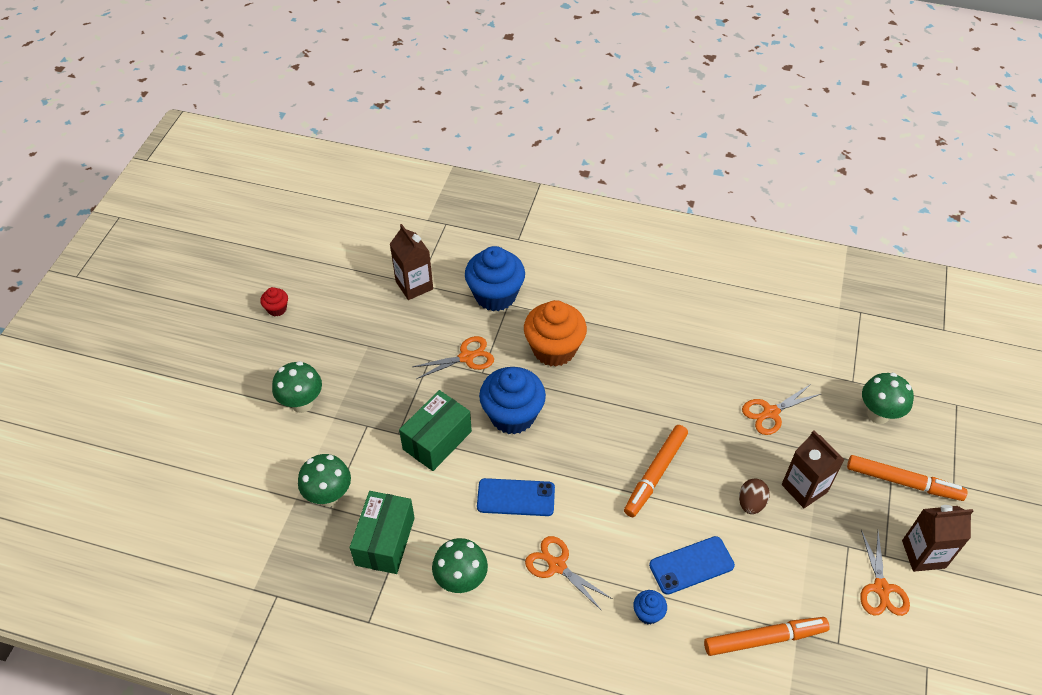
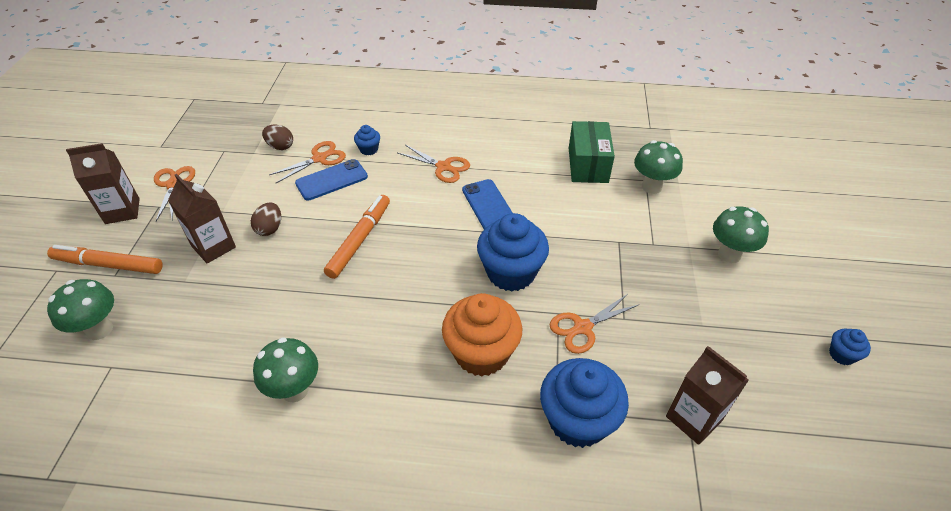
camera: 170 degrees right, 5 degrees down
(277, 309) = (841, 355): red cupcake -> blue cupcake
(437, 440) = (578, 240): green box -> none
(461, 581) = (517, 150): green mushroom -> green mushroom (295, 390)
(516, 497) = (488, 206): blue phone -> blue phone turned 75 degrees clockwise
(764, 639) = (280, 146): orange marker -> brown egg
(771, 412) = (226, 314): orange scissors -> orange scissors (319, 158)

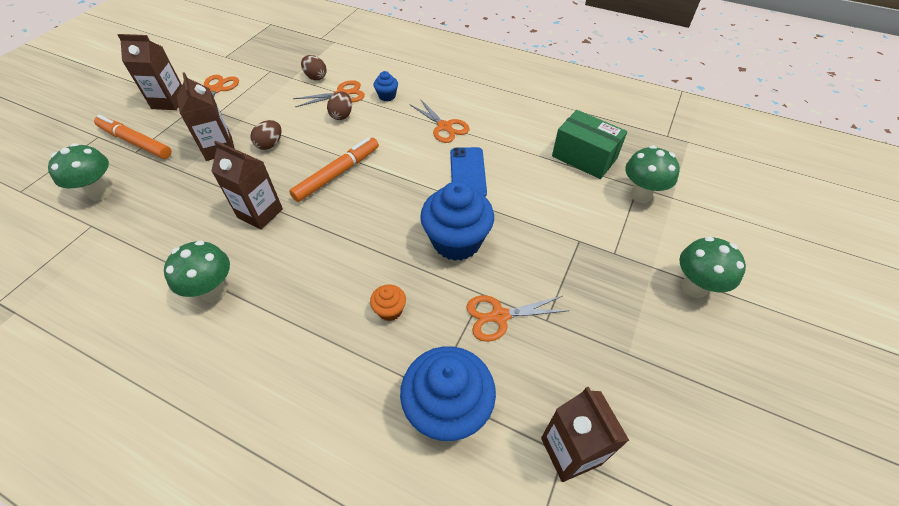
camera: 20 degrees right, 5 degrees up
(299, 300) = (260, 213): none -> brown carton
(331, 180) = (342, 115): blue phone -> brown egg
(481, 353) = (390, 310): orange cupcake -> orange cupcake, size x0.45
(588, 165) = (584, 157): green box -> green box turned 75 degrees counterclockwise
(841, 355) = (780, 440): blue cupcake -> none

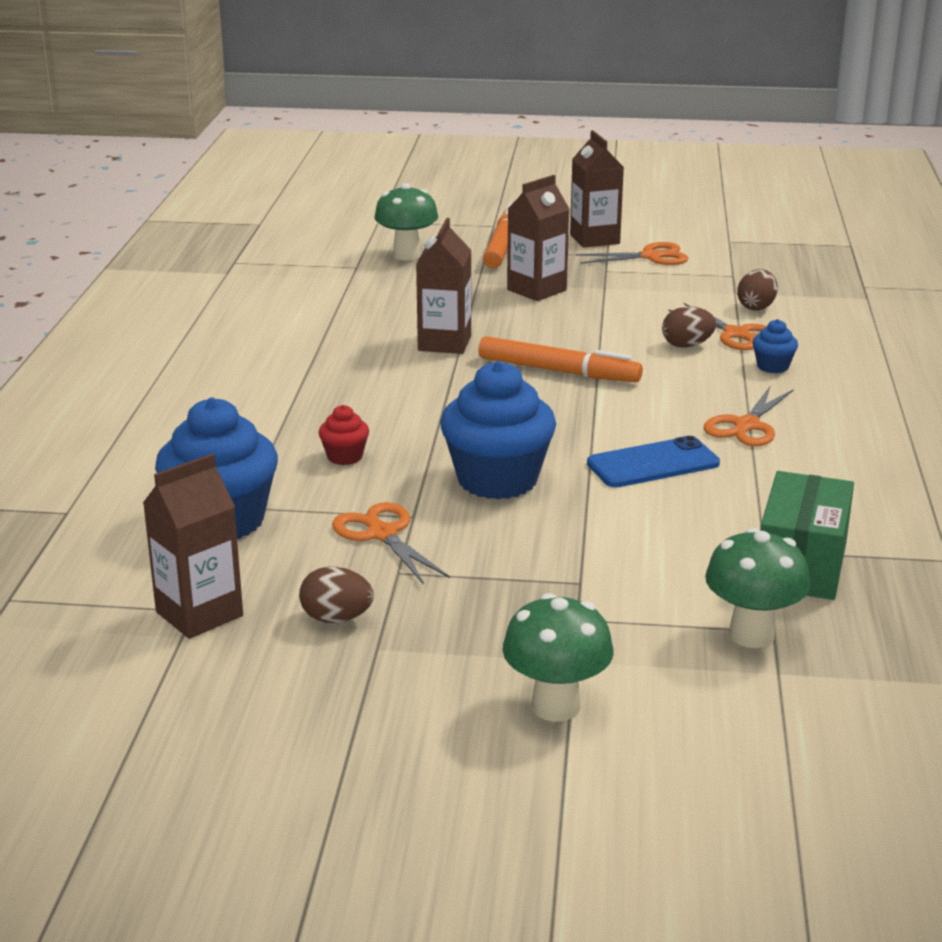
camera: 70 degrees right, 25 degrees down
(214, 291) = (308, 351): green mushroom -> none
(270, 144) = (574, 316): brown egg -> brown egg (336, 618)
(390, 310) = (345, 457): orange cupcake -> red cupcake

